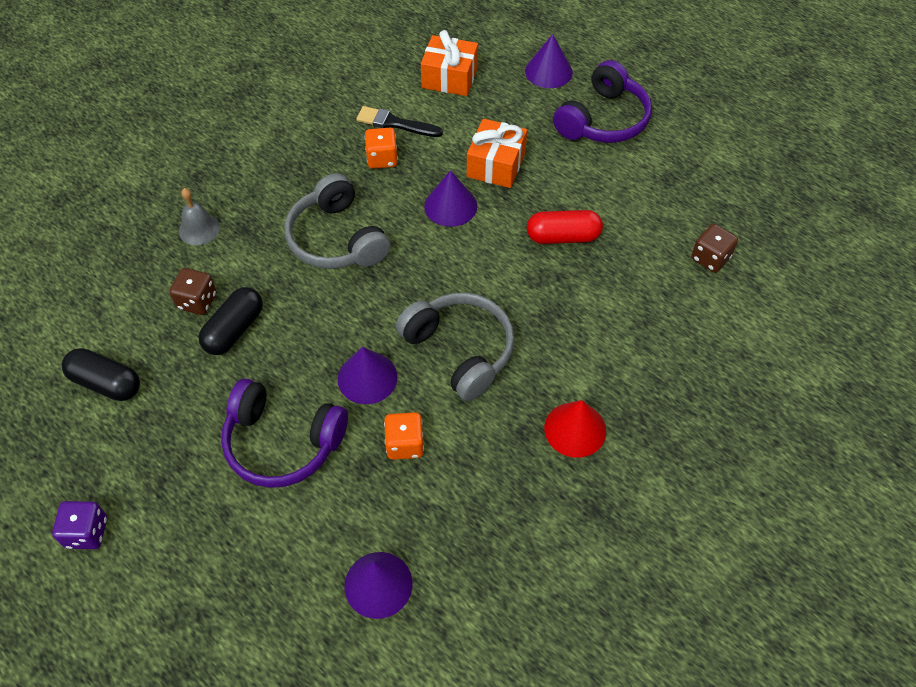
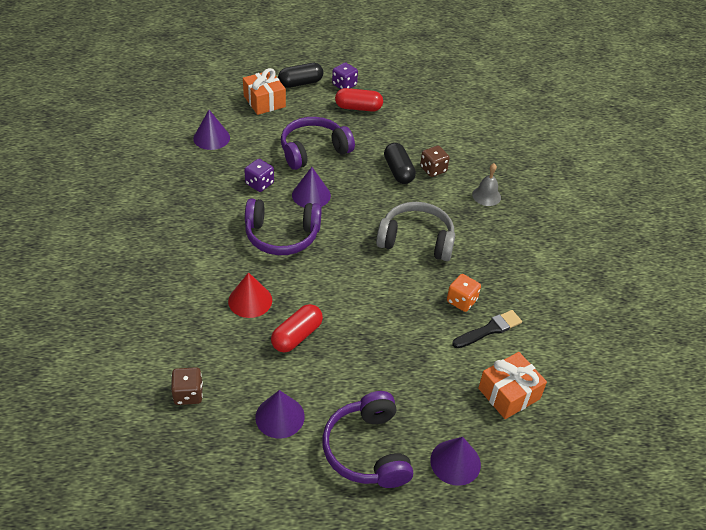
camera: 130 degrees right, 10 degrees down
(106, 383) = (416, 121): black capsule -> black capsule (300, 83)
(133, 469) = (358, 108): none -> red capsule
(405, 444) = (259, 184): orange dice -> purple dice
(450, 206) = (384, 304): purple cone -> purple cone (280, 416)
(460, 350) = (282, 235): grey headphones -> purple headphones
(496, 165) = (393, 351): orange gift -> orange gift (264, 101)
(575, 429) = (183, 242): red cone -> red cone (250, 300)

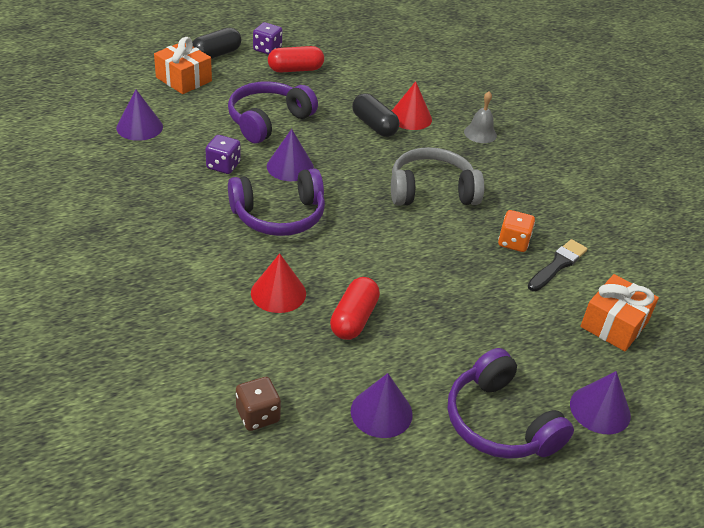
camera: 20 degrees left, 5 degrees down
(433, 169) = (410, 117): brown dice -> red cone

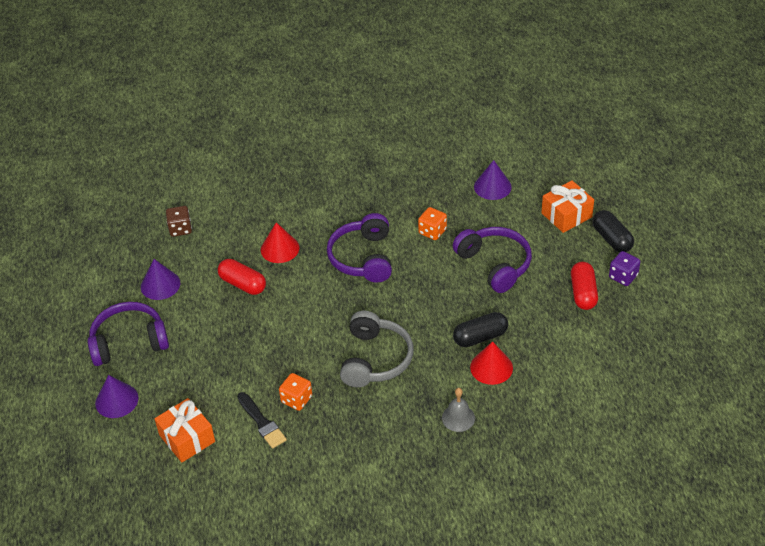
camera: 110 degrees right, 5 degrees up
(223, 166) = (432, 231): purple dice -> orange dice
(290, 167) = (425, 271): purple cone -> none

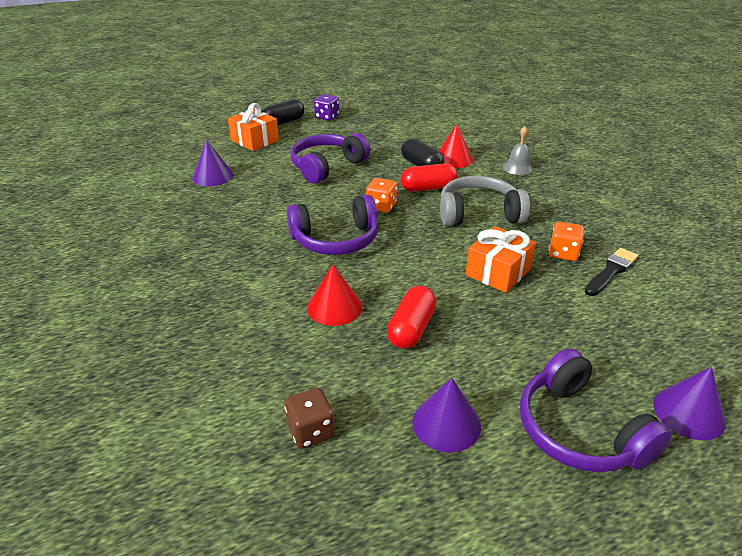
camera: 105 degrees left, 10 degrees down
(187, 438) = (682, 324): orange gift -> orange gift (498, 272)
(432, 231) = (285, 202): orange dice -> orange dice (381, 206)
(583, 293) = (351, 129): red capsule -> red capsule (428, 188)

